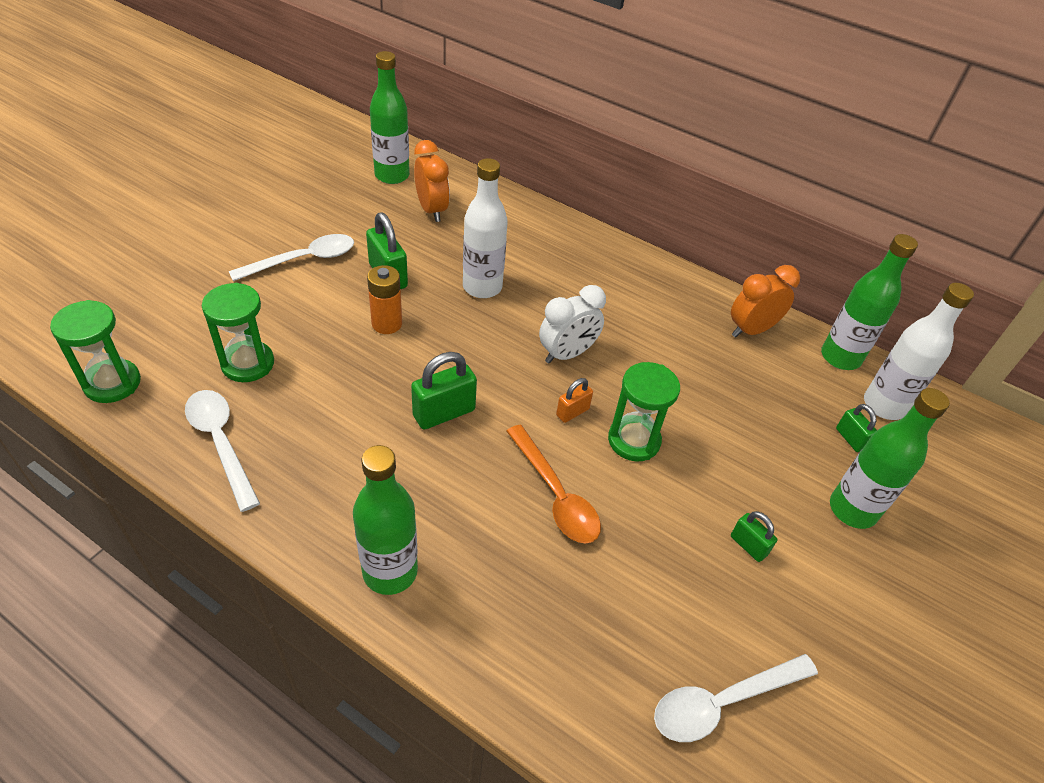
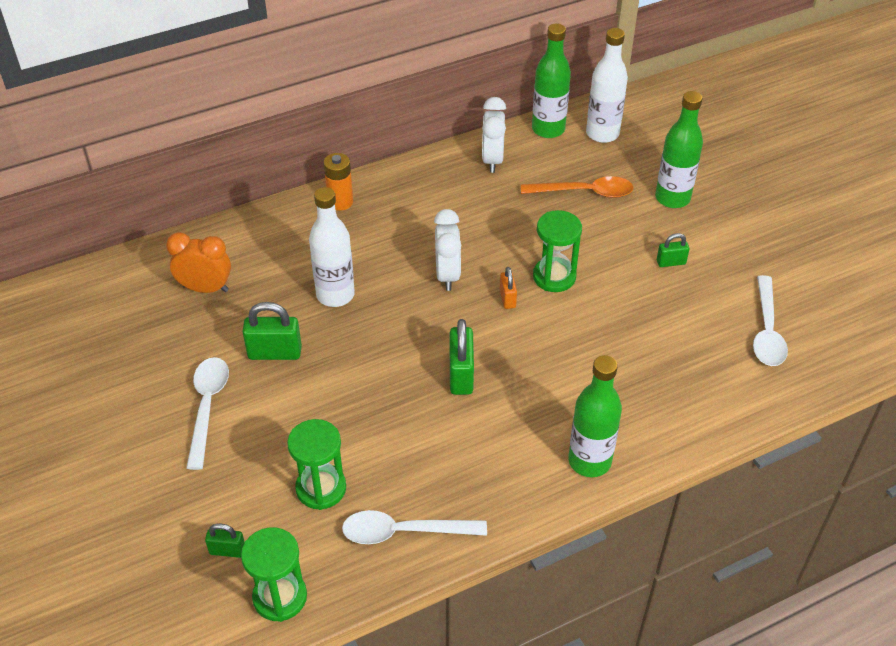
camera: 55 degrees left, 0 degrees up
(387, 324) = (336, 375): orange battery -> orange battery (340, 202)
(392, 175) = (128, 298): green bottle -> none
(555, 494) = (576, 341): orange spoon -> orange spoon (584, 192)
(751, 330) = (492, 160): orange clock -> white clock
(850, 439) = (619, 166): green padlock -> green padlock (227, 550)

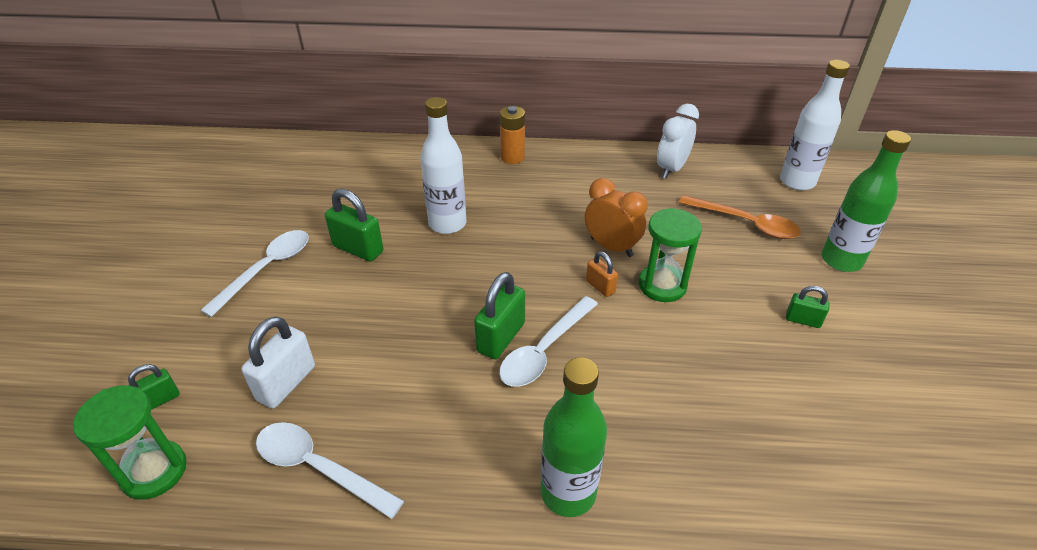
camera: 30 degrees right, 5 degrees down
(205, 288) = (352, 181): orange clock -> orange clock (611, 247)
(227, 550) = (159, 400): green padlock -> green padlock turned 75 degrees counterclockwise
(321, 488) = (286, 383): green hourglass -> white padlock
(447, 275) = (558, 245): white clock -> none
(507, 298) = (600, 287): orange padlock -> orange padlock turned 60 degrees counterclockwise
(548, 129) = (743, 162): green bottle -> none
(766, 331) = (887, 442): white spoon -> white spoon (544, 350)

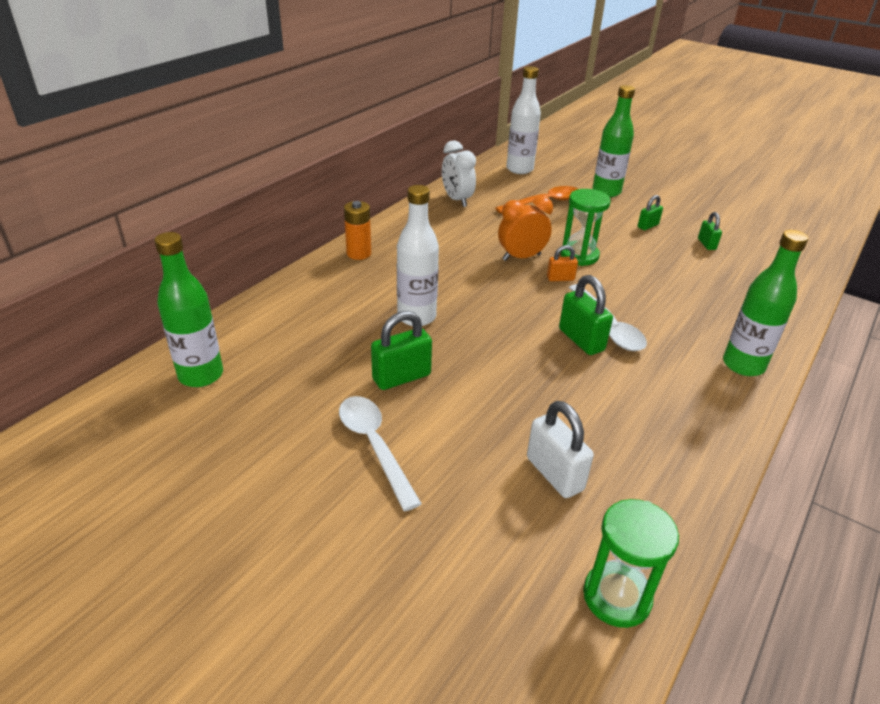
camera: 60 degrees left, 5 degrees down
(159, 400) = (519, 575): green padlock -> green padlock (706, 244)
(297, 162) = (201, 375): none -> green bottle
(318, 468) = (666, 479): white spoon -> none

